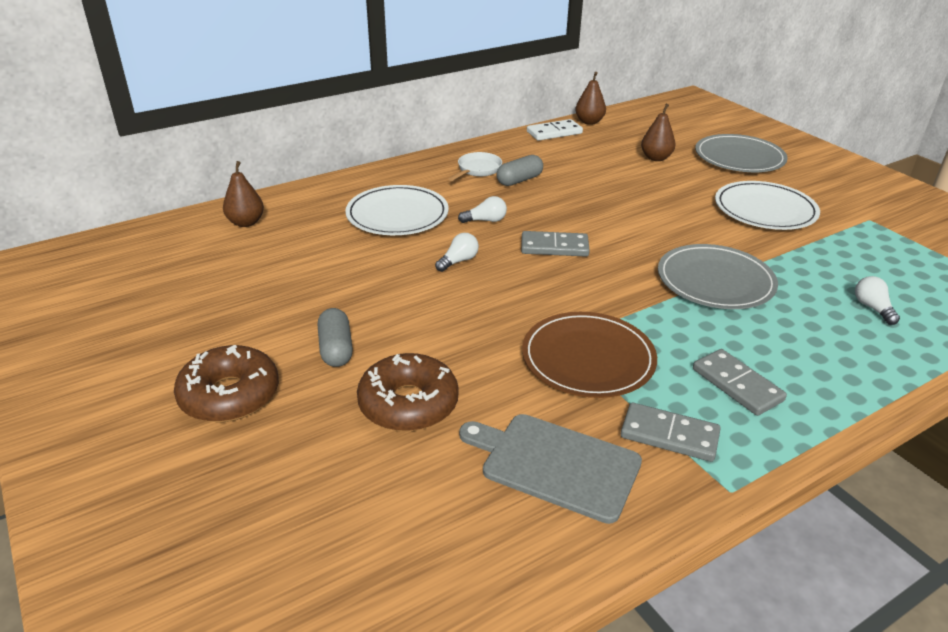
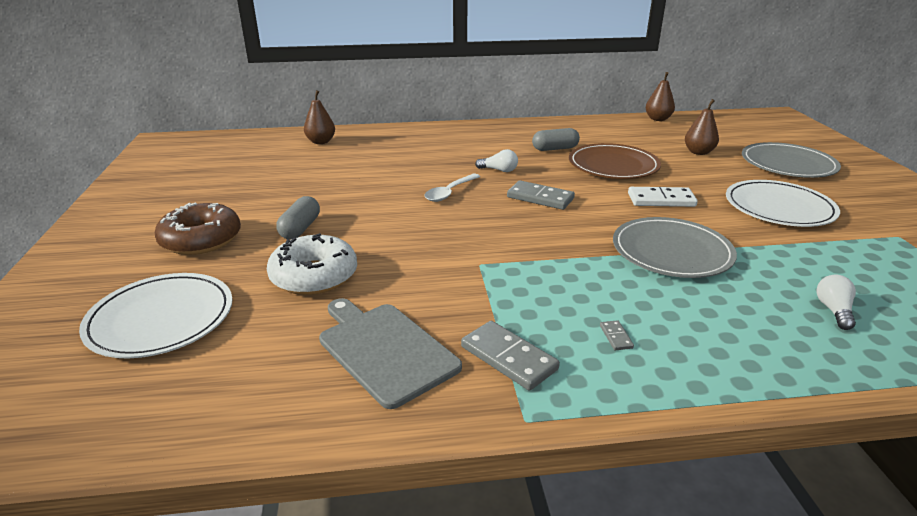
camera: 25 degrees right, 5 degrees down
(397, 214) = (433, 155): white plate -> white plate (161, 319)
(408, 404) = (314, 276): brown donut -> white donut
(458, 261) = (449, 192): white light bulb -> white spoon
(477, 170) = (526, 137): white pan -> none
(554, 132) = (618, 122): white domino -> white domino (661, 200)
(588, 358) = (491, 281): brown plate -> brown plate (613, 165)
(737, 385) = (616, 337): grey domino -> grey domino, size x0.46

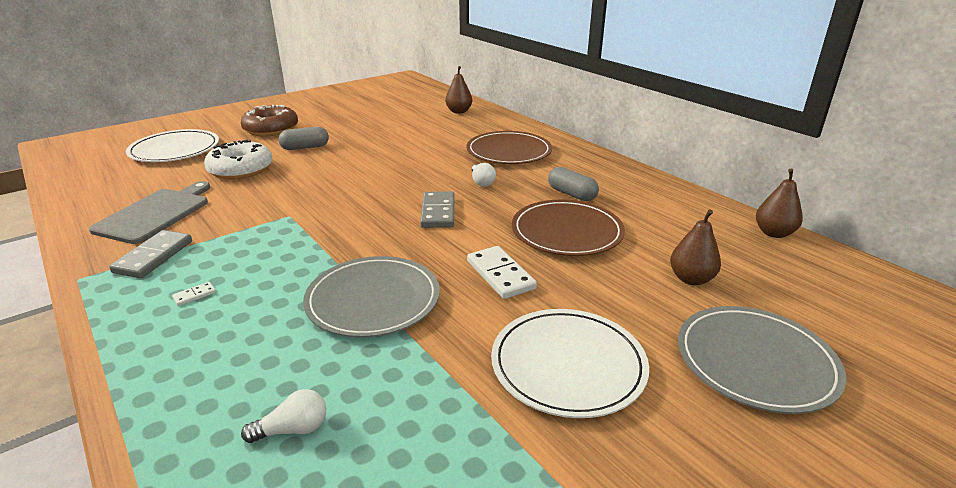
camera: 60 degrees right, 0 degrees up
(448, 147) = (509, 151): none -> brown plate
(449, 192) = (411, 175): white spoon -> none
(616, 337) = (194, 295): grey domino -> white domino

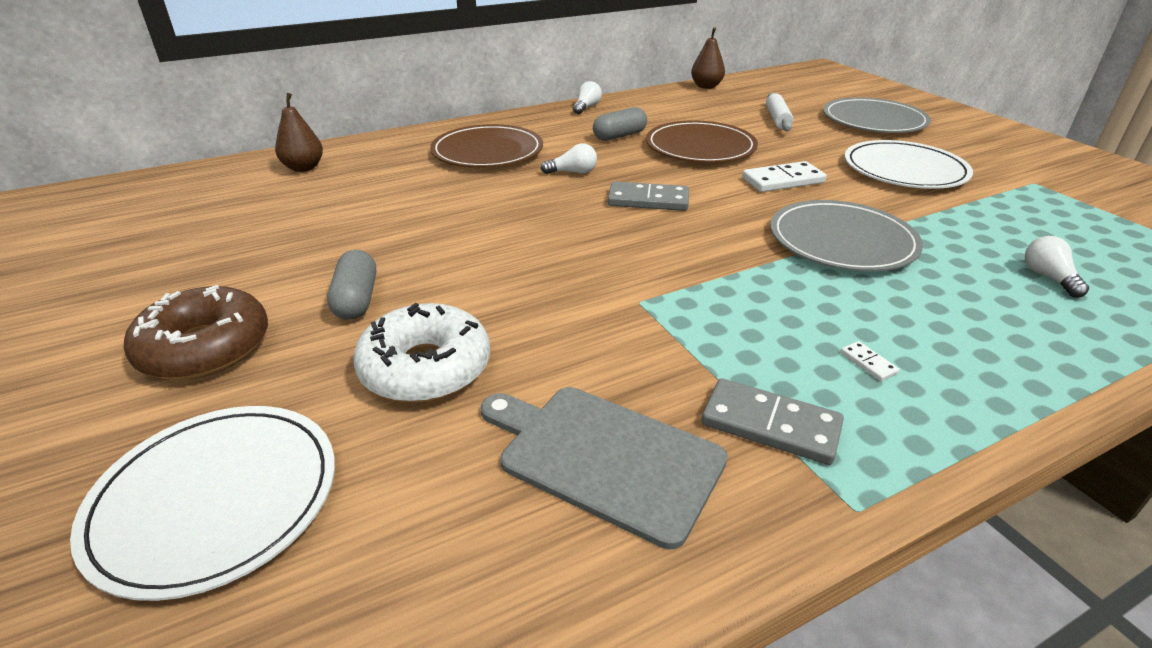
camera: 80 degrees left, 5 degrees up
(637, 176) = (586, 107): none -> white light bulb
(691, 279) = (777, 119): brown pear -> white rolling pin

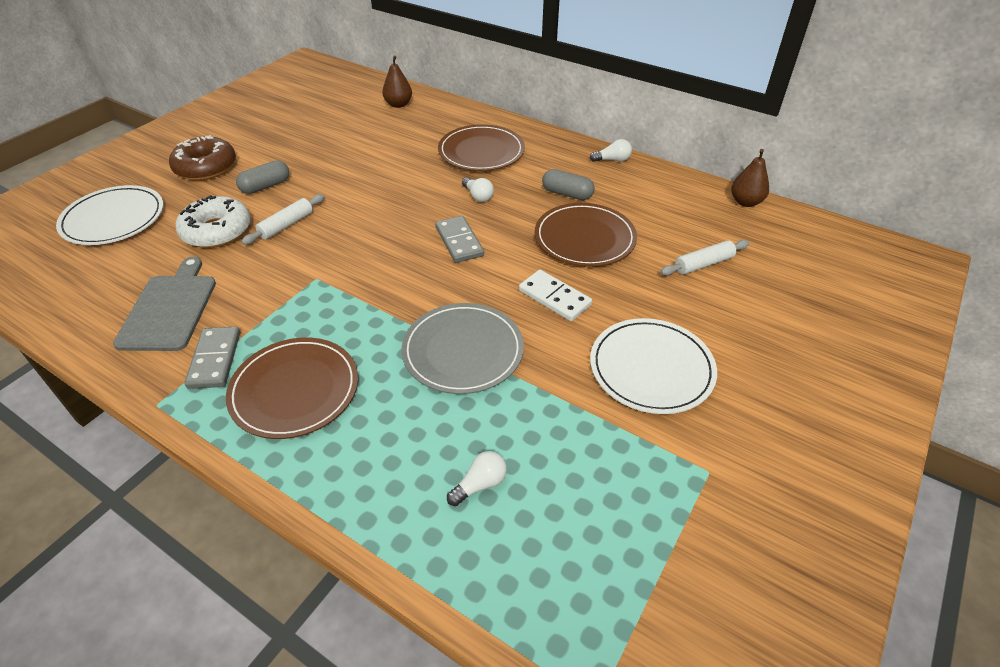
camera: 60 degrees right, 10 degrees up
(486, 301) = (286, 225): none -> white rolling pin
(868, 363) = (294, 390): white domino -> brown plate
(874, 120) = (776, 328): grey plate -> none

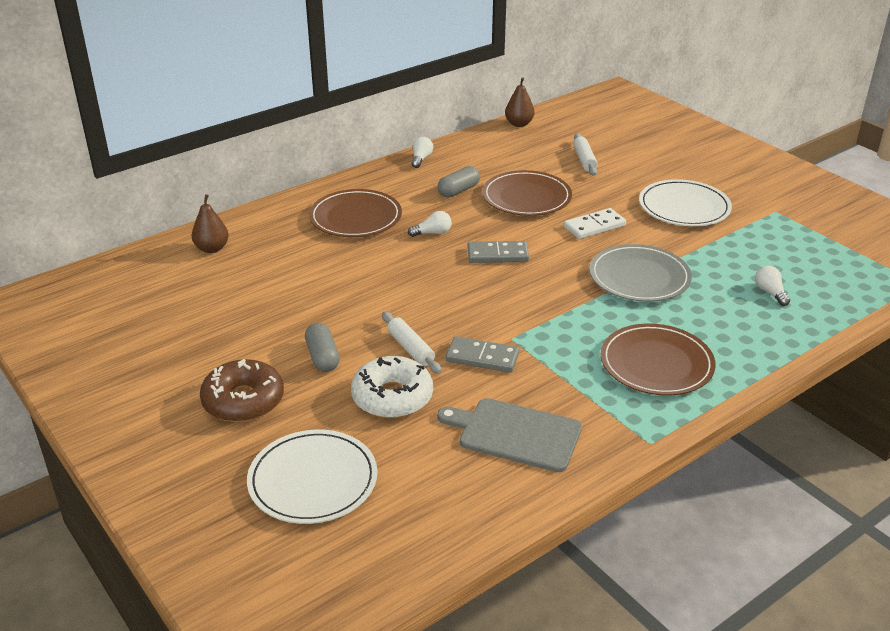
camera: 70 degrees left, 10 degrees down
(215, 359) = (603, 406): grey domino -> grey domino (482, 357)

